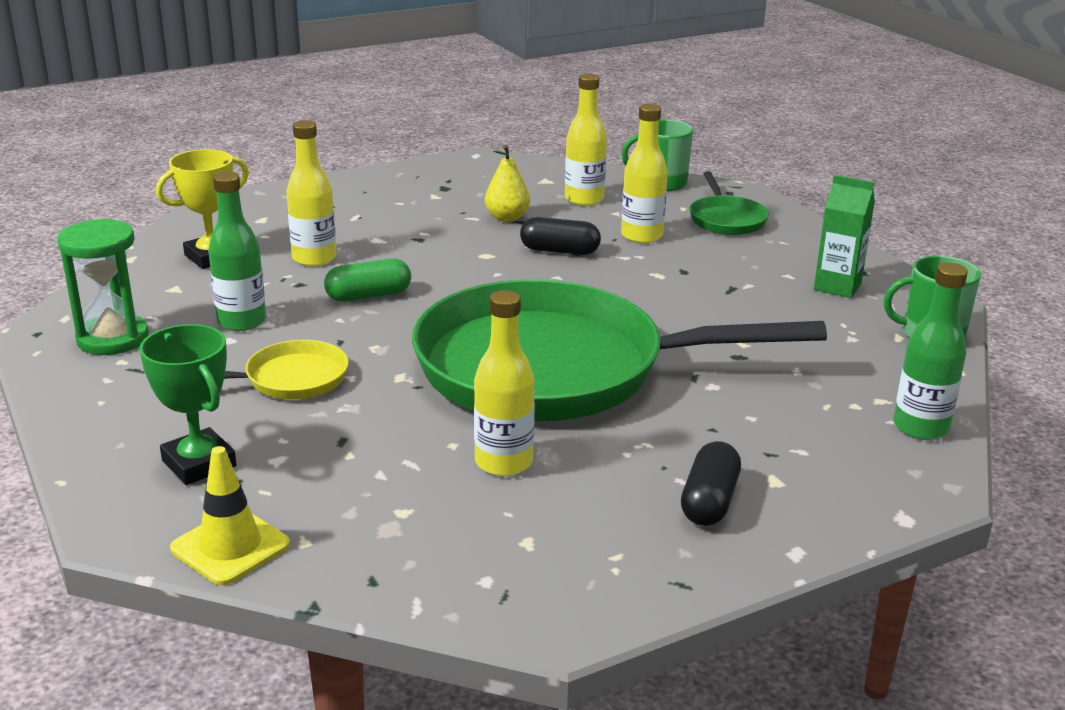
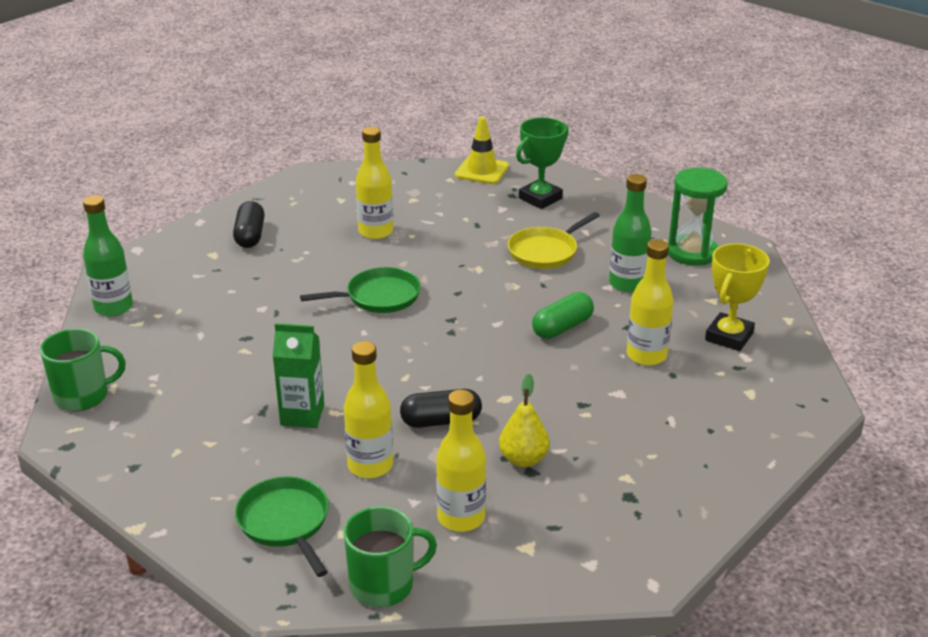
camera: 160 degrees right, 5 degrees up
(199, 463) = (540, 198): green trophy -> green trophy turned 75 degrees counterclockwise
(554, 368) = (379, 297): green pan -> green pan, size x0.41
(837, 286) = (161, 438): green carton -> green carton (302, 415)

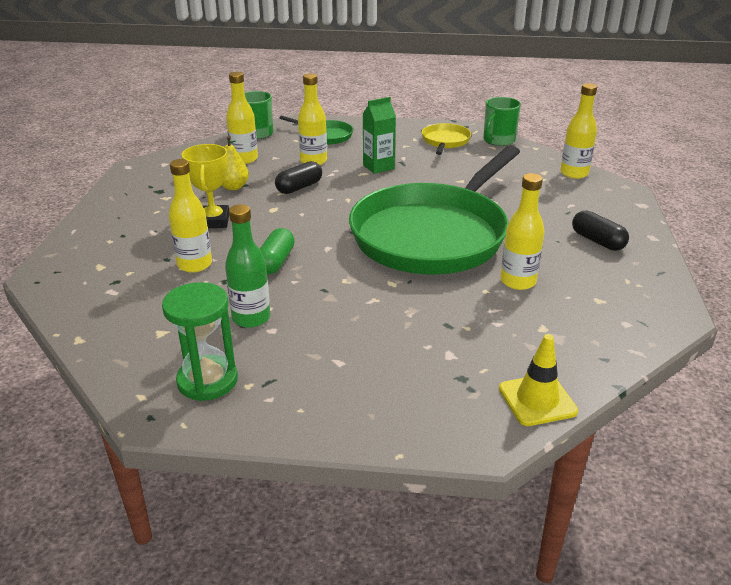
camera: 145 degrees right, 0 degrees up
(113, 307) = (574, 173): green bottle -> yellow bottle
(379, 297) = (433, 235): green pan -> green pan, size x2.46
(540, 198) = (428, 387): green trophy -> none
(545, 251) = (354, 321): yellow pan -> yellow pan (445, 141)
(729, 336) = (132, 303): yellow trophy -> yellow trophy (213, 221)

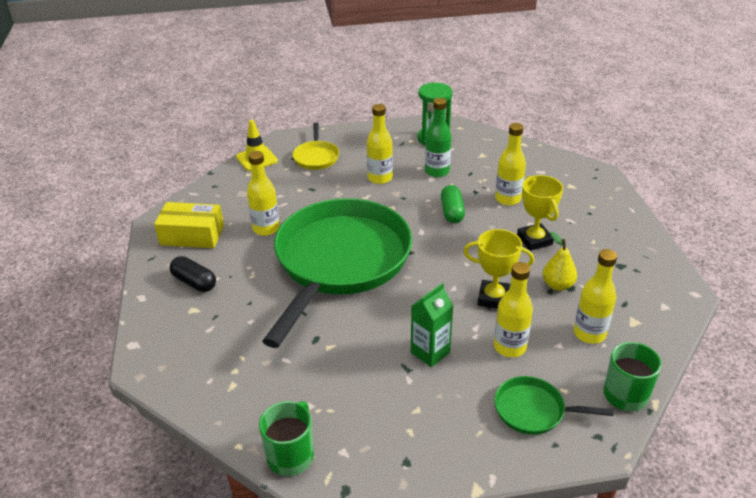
camera: 165 degrees right, 5 degrees up
(299, 187) = (493, 298): black capsule -> yellow trophy
(445, 141) = (366, 434): yellow pan -> yellow pan (316, 157)
(574, 173) = (195, 390): yellow bottle -> yellow bottle (380, 178)
(617, 290) = (192, 235): none -> yellow box

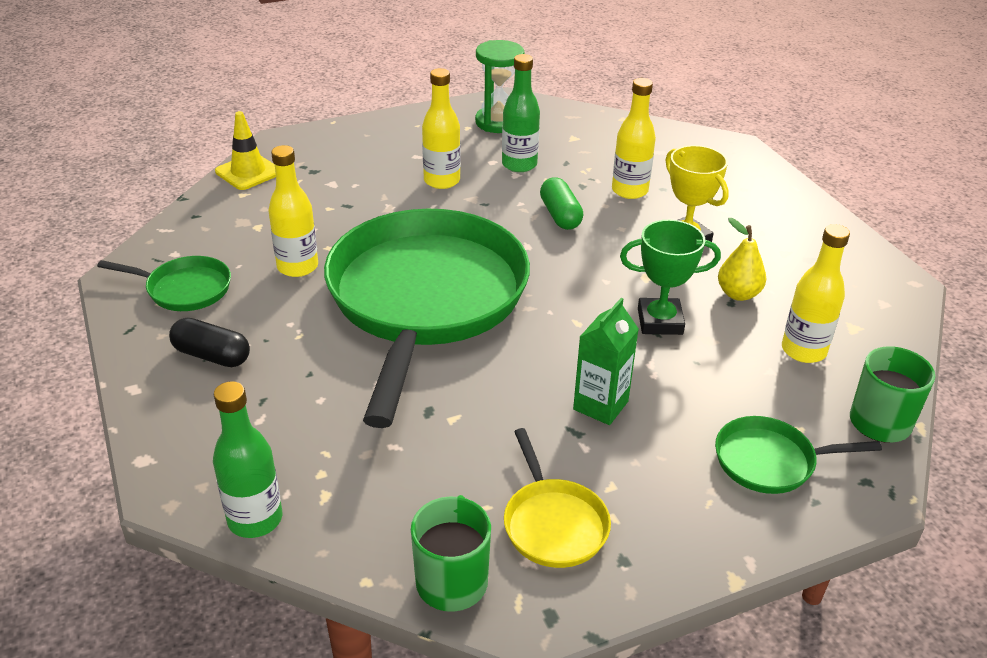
camera: 15 degrees left, 0 degrees up
(185, 394) = (255, 519): none -> green bottle
(192, 235) = (184, 289): yellow box -> green pan
(316, 157) = (338, 161): yellow pan -> yellow pan (553, 523)
(493, 298) = (660, 321): yellow trophy -> green trophy
(509, 347) = (706, 382): yellow bottle -> none

